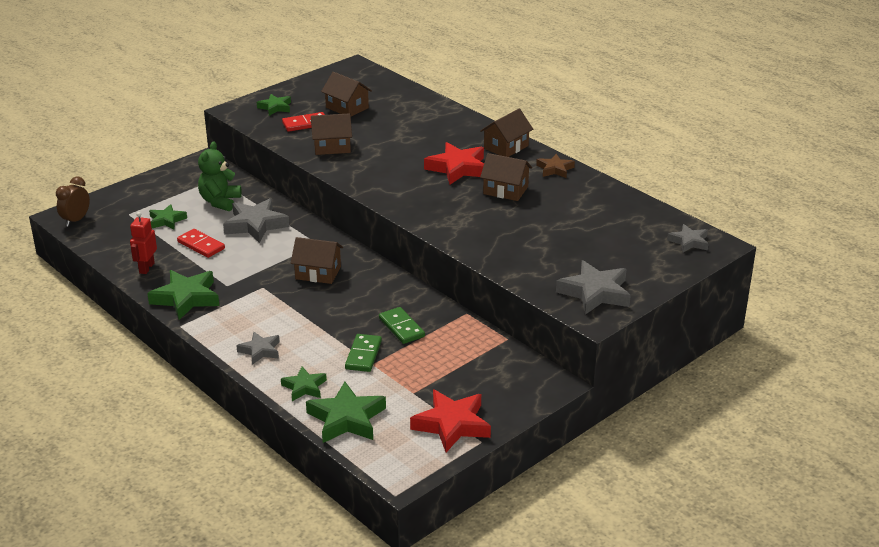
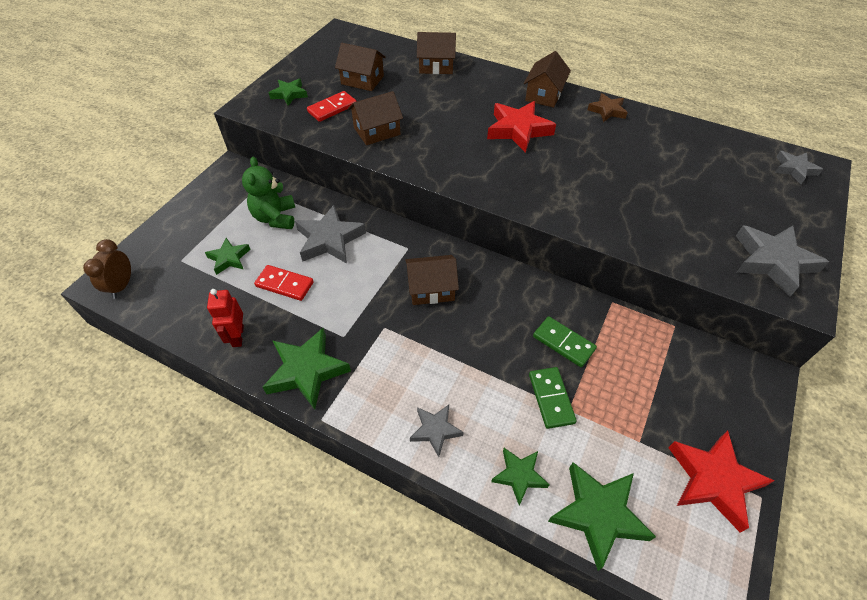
camera: 20 degrees left, 20 degrees up
(505, 190) = (583, 147): brown house -> brown house (436, 66)

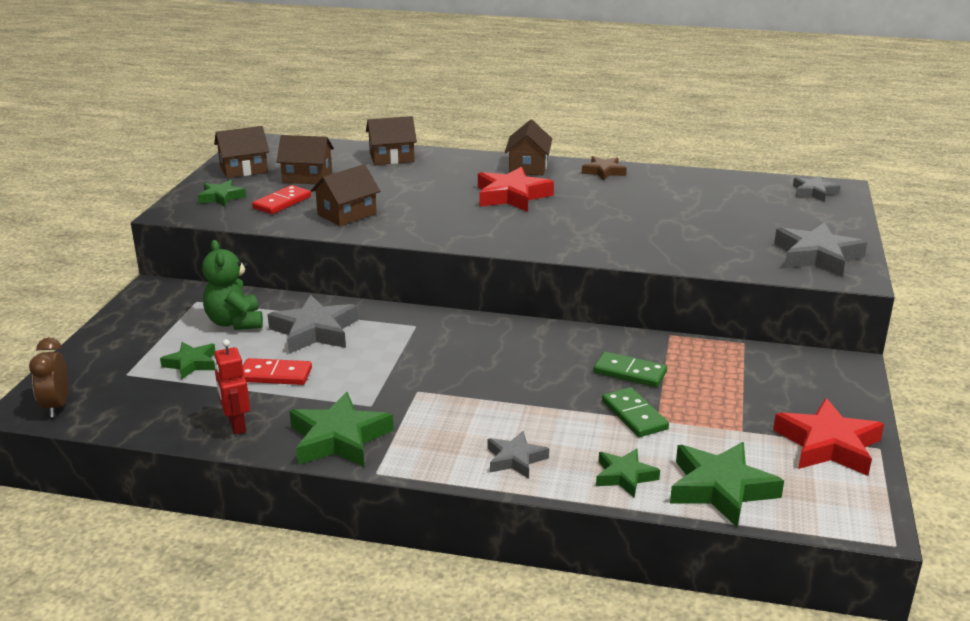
camera: 15 degrees left, 25 degrees down
(431, 289) = (459, 353): brown house -> brown house (244, 169)

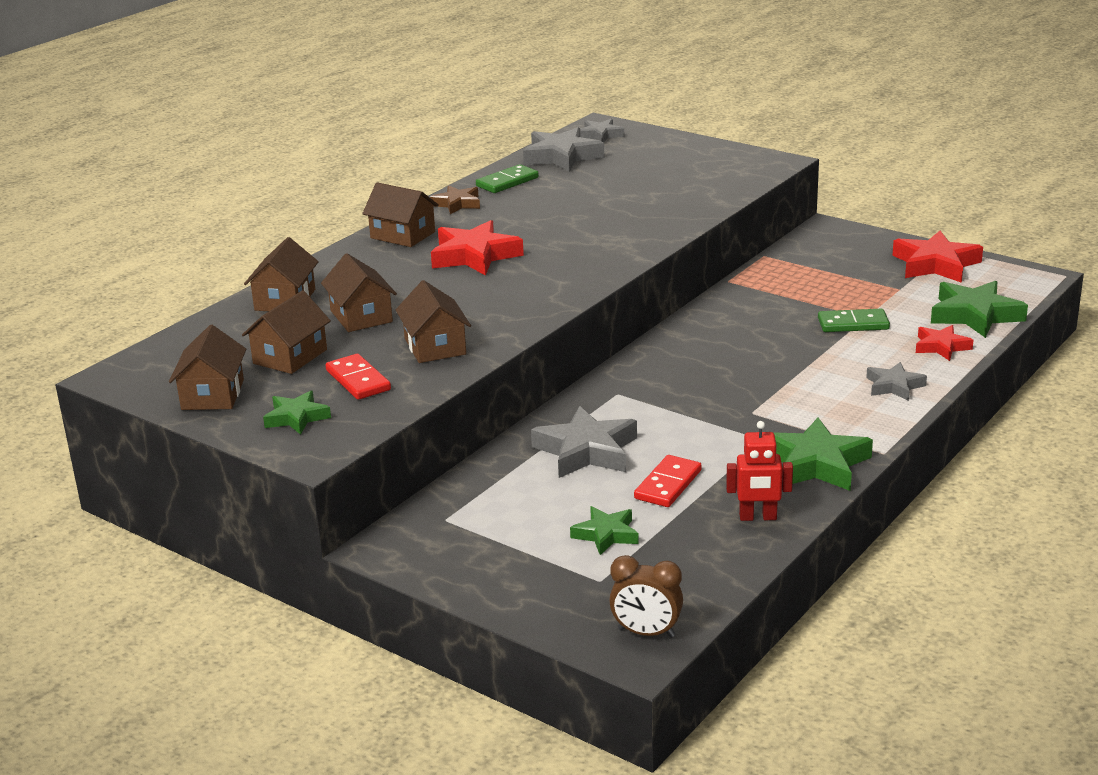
camera: 65 degrees left, 0 degrees up
(235, 322) = (525, 498): green teddy bear -> none
(381, 183) = (361, 316): none -> brown house
(624, 476) = (941, 347): green star -> red star
(629, 372) = (782, 311): green domino -> green domino (507, 182)
(817, 256) = (730, 165): grey star -> grey star (562, 156)

